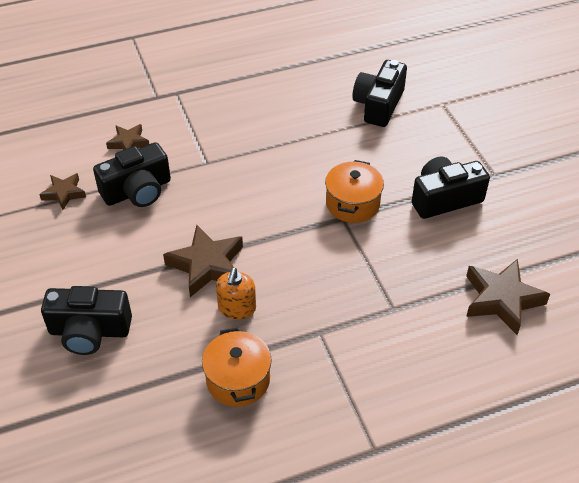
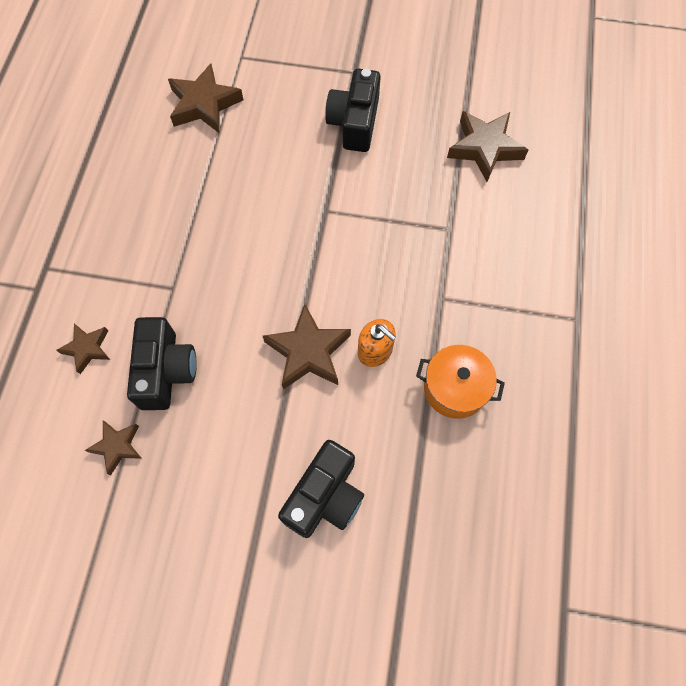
camera: 60 degrees left, 20 degrees up
(352, 204) = (313, 194): orange pot -> none
(378, 105) = (204, 104): black camera -> brown star

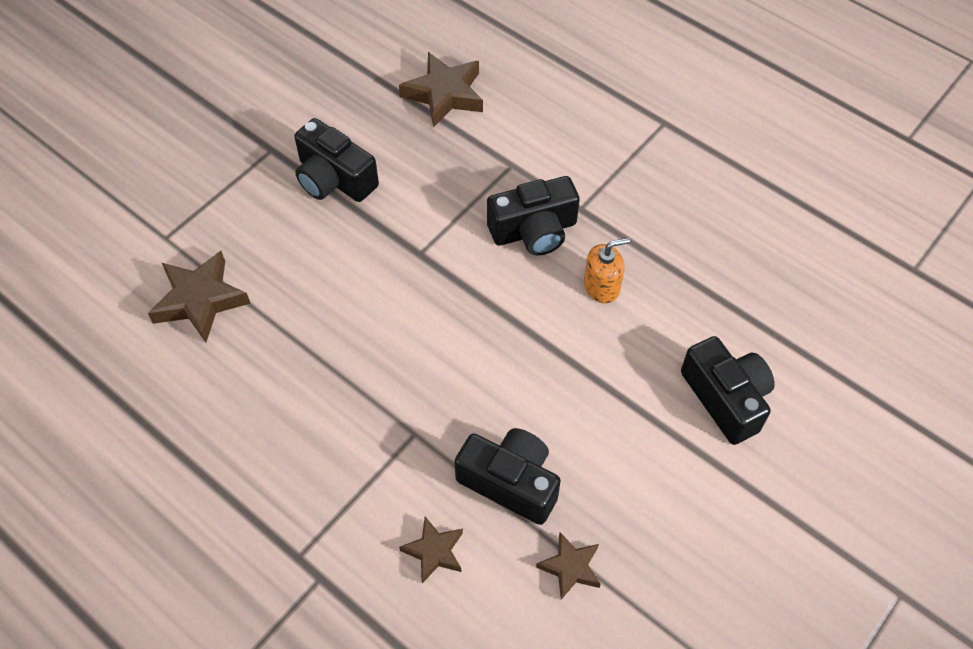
camera: 60 degrees left, 10 degrees down
(308, 352) = (568, 342): brown star -> none
(396, 276) = (534, 230): none -> black camera
(455, 388) = (677, 244): orange pot -> none

